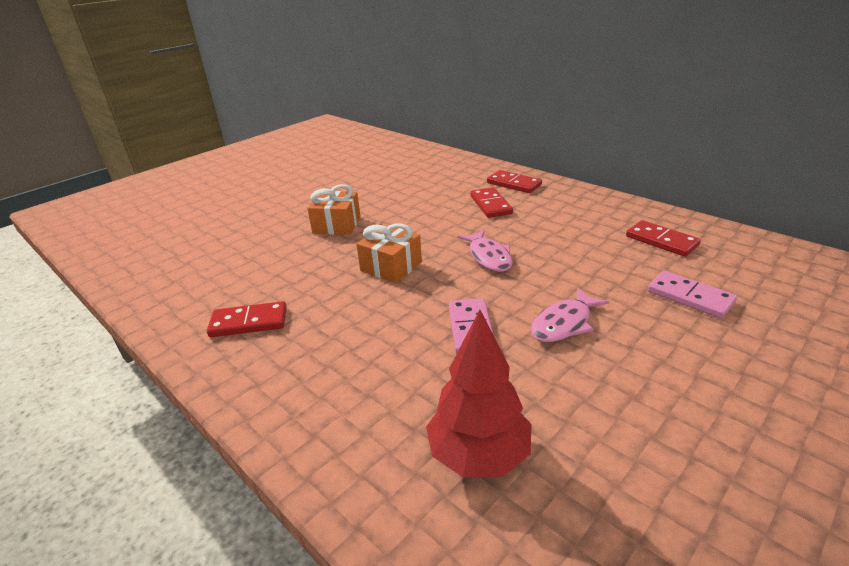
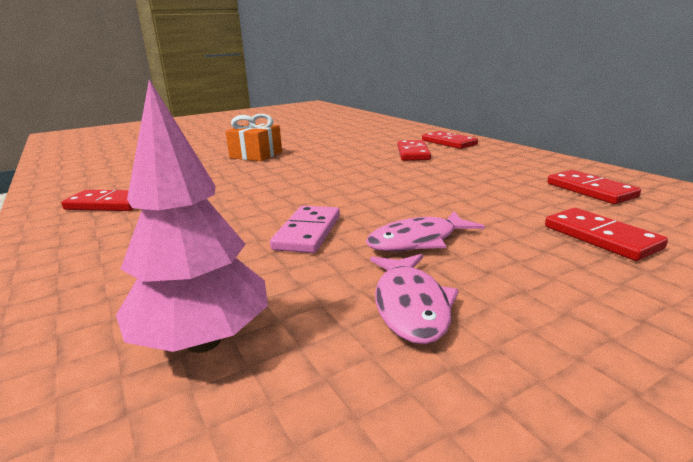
camera: 15 degrees right, 10 degrees down
(391, 267) = (275, 183): orange gift -> none
(479, 455) = (203, 342): red tree -> pink tree
(489, 257) = (378, 185): pink fish -> pink fish (411, 306)
(689, 297) = (600, 237): pink domino -> red domino

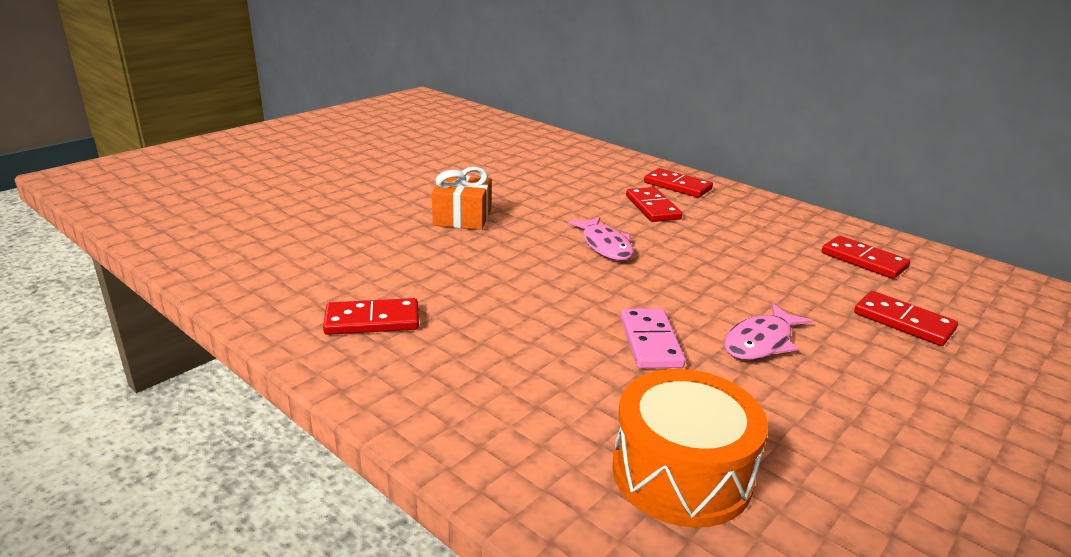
camera: 20 degrees left, 5 degrees up
(203, 342) = (681, 473): pink tree -> orange drum
(411, 306) = (810, 414): pink fish -> pink fish (605, 246)

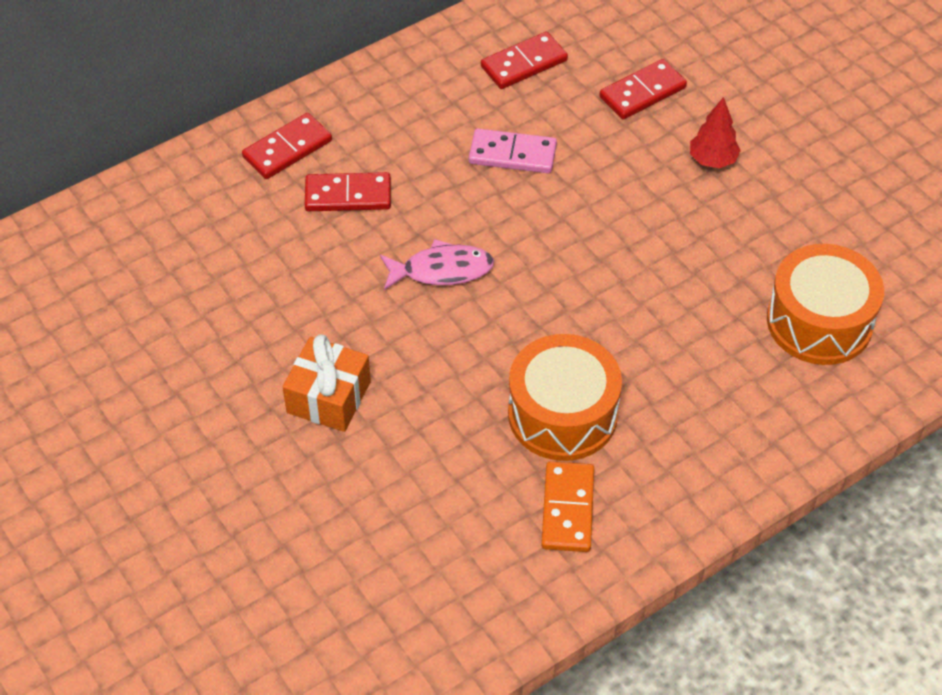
camera: 75 degrees left, 25 degrees up
(372, 321) = (568, 509): red domino -> orange domino
(477, 310) = (562, 414): none -> orange drum
(650, 342) = (644, 288): pink domino -> pink domino (512, 154)
(761, 342) = (658, 207): pink fish -> none
(859, 372) = (712, 160): none -> red tree

